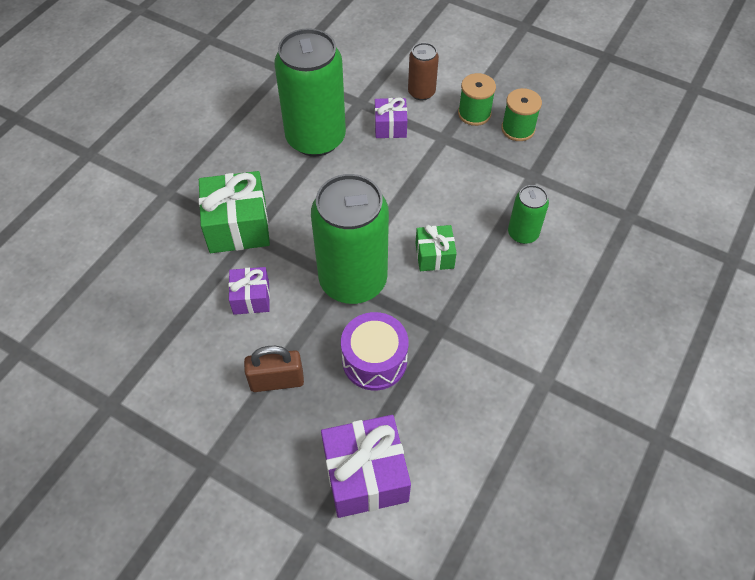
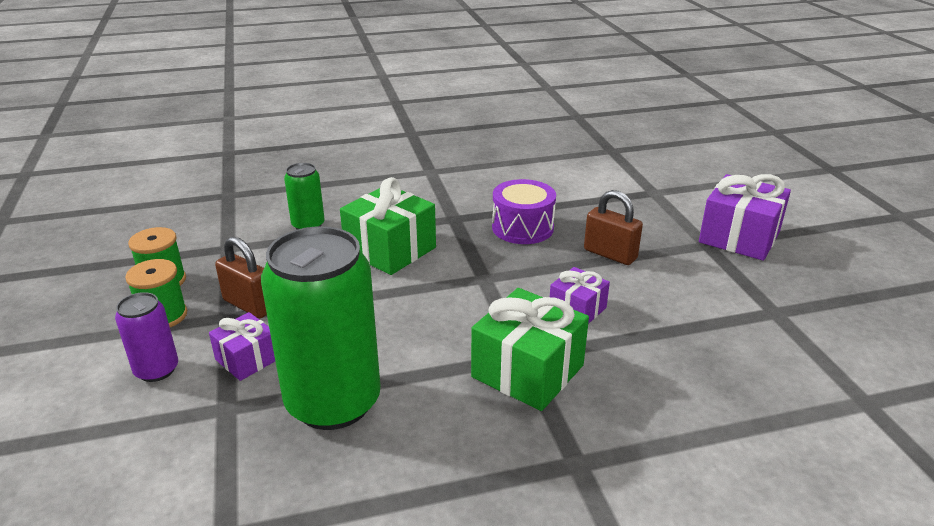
camera: 135 degrees left, 25 degrees down
(353, 280) = (475, 272): green can -> none
(365, 475) = (596, 193): purple gift -> purple gift (739, 237)
(421, 92) = (157, 370): brown can -> purple can
(434, 255) = (390, 250): green gift -> green gift, size x1.75
(444, 152) = (249, 305): none -> brown padlock

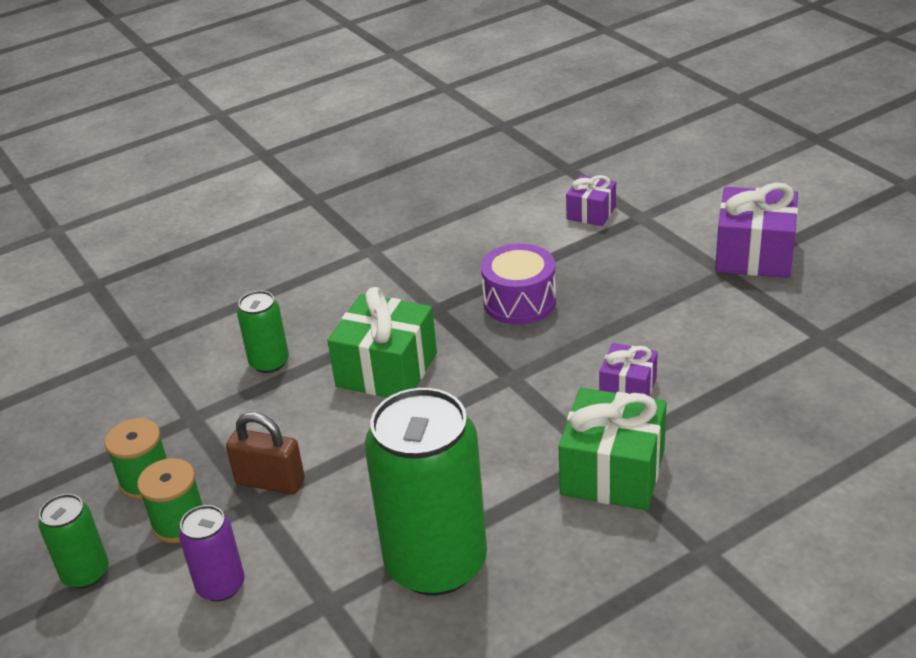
camera: 15 degrees left, 5 degrees up
(71, 333) = (86, 573): none -> green can
(247, 359) = (313, 544): purple gift -> purple gift (591, 213)
(610, 254) = (630, 311): brown padlock -> none

